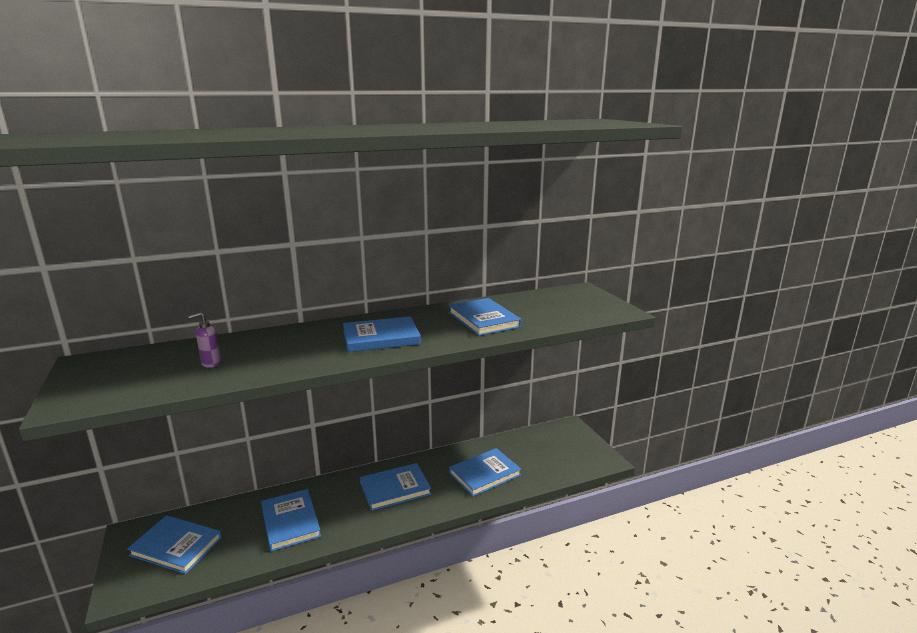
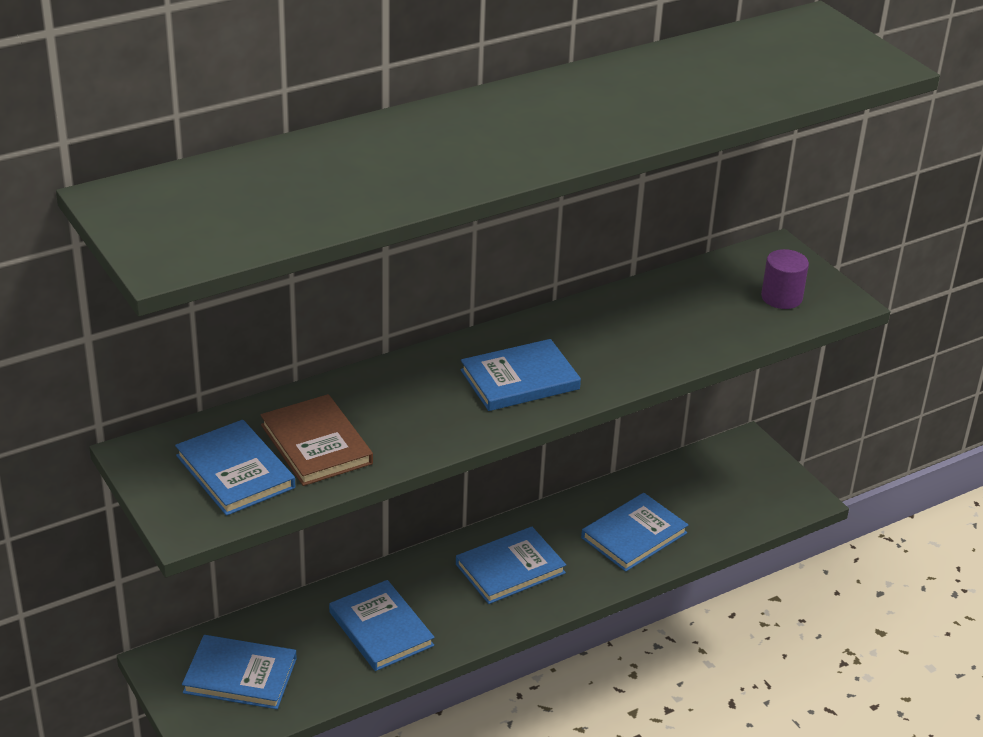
camera: 10 degrees left, 15 degrees up
(211, 363) = (316, 444): purple soap dispenser -> brown book
(483, 319) = (650, 332): blue book -> blue book (235, 472)
(579, 308) = (781, 297): none -> purple cylinder

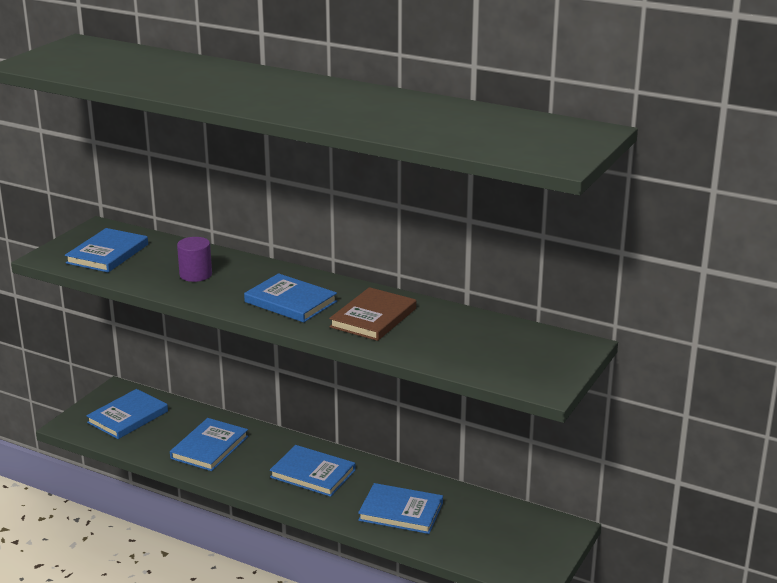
camera: 60 degrees right, 10 degrees down
(240, 676) = (128, 417): blue book -> blue book turned 60 degrees clockwise
(316, 444) = (155, 266): brown book -> brown book (373, 318)
(781, 297) = (516, 362): purple cylinder -> purple cylinder (195, 274)

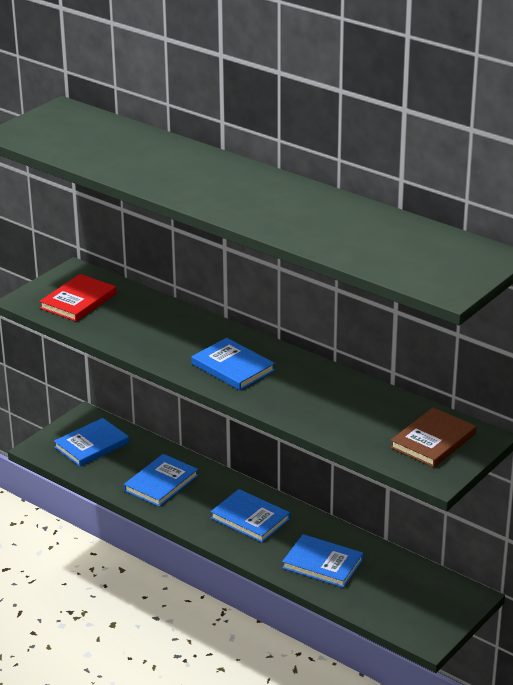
camera: 10 degrees right, 5 degrees up
(107, 254) = (78, 301): blue book -> red book
(195, 274) = (153, 330): purple cylinder -> none
(373, 318) = (303, 391): brown book -> brown book (433, 441)

